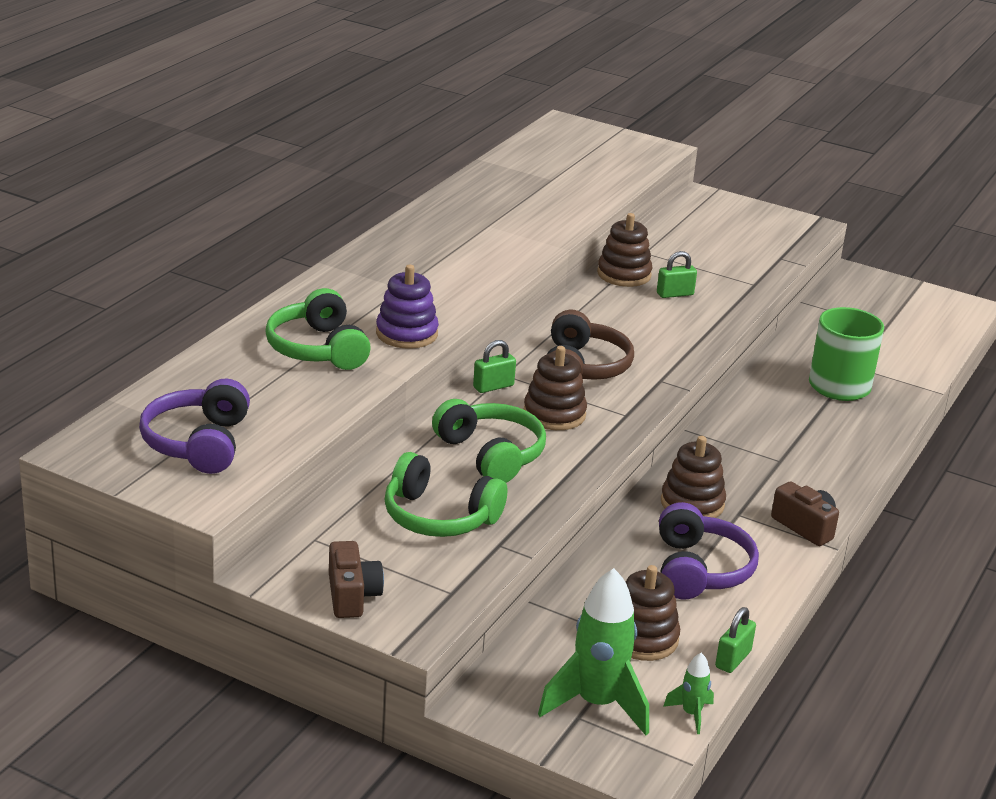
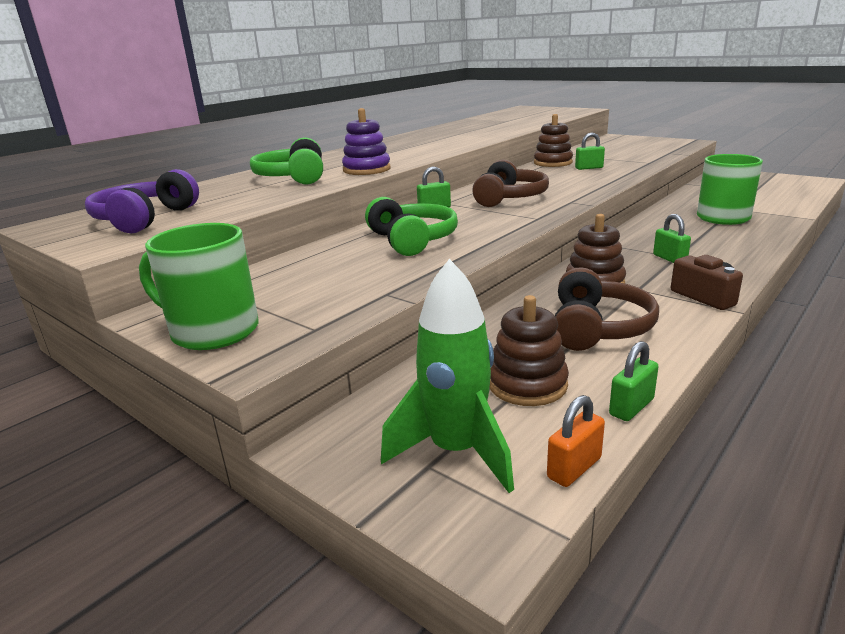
camera: 15 degrees right, 5 degrees down
(352, 596) = (213, 331): brown camera -> green mug
(439, 517) = (341, 276): green headphones -> none
(554, 414) = (476, 219): brown stacking toy -> none
(691, 714) = (574, 468): green rocket -> orange padlock
(699, 570) = (598, 328): purple headphones -> brown headphones
(772, 464) = (669, 259): none -> green padlock

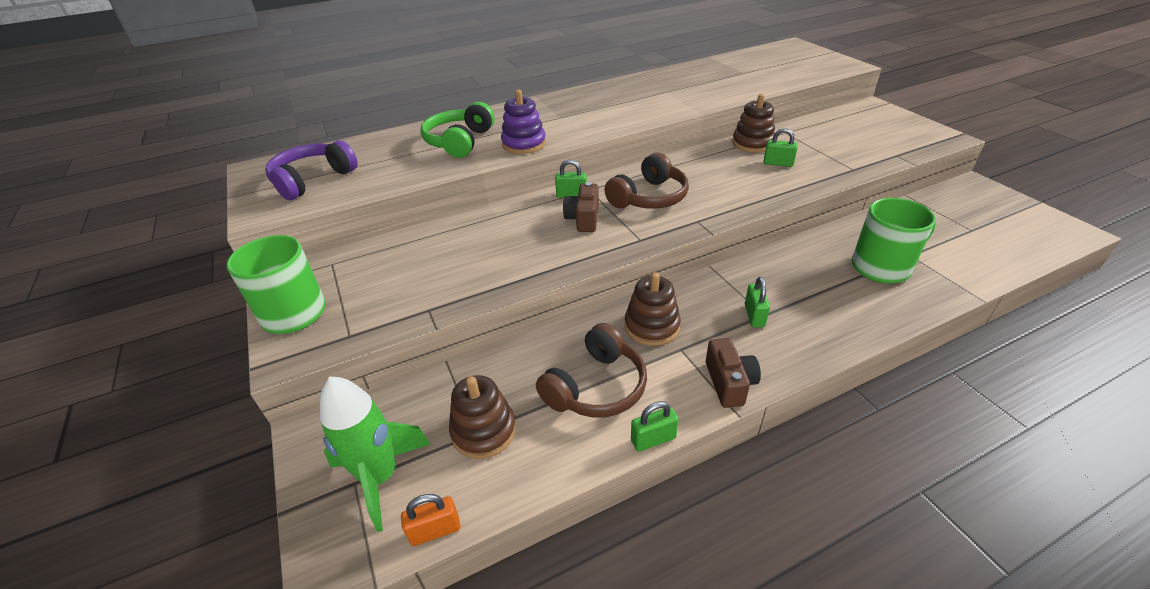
camera: 25 degrees right, 15 degrees up
(412, 240) = (510, 241): green headphones -> none
(466, 217) = (583, 219): none -> brown camera
(631, 407) = (531, 489): green padlock -> green padlock (653, 439)

